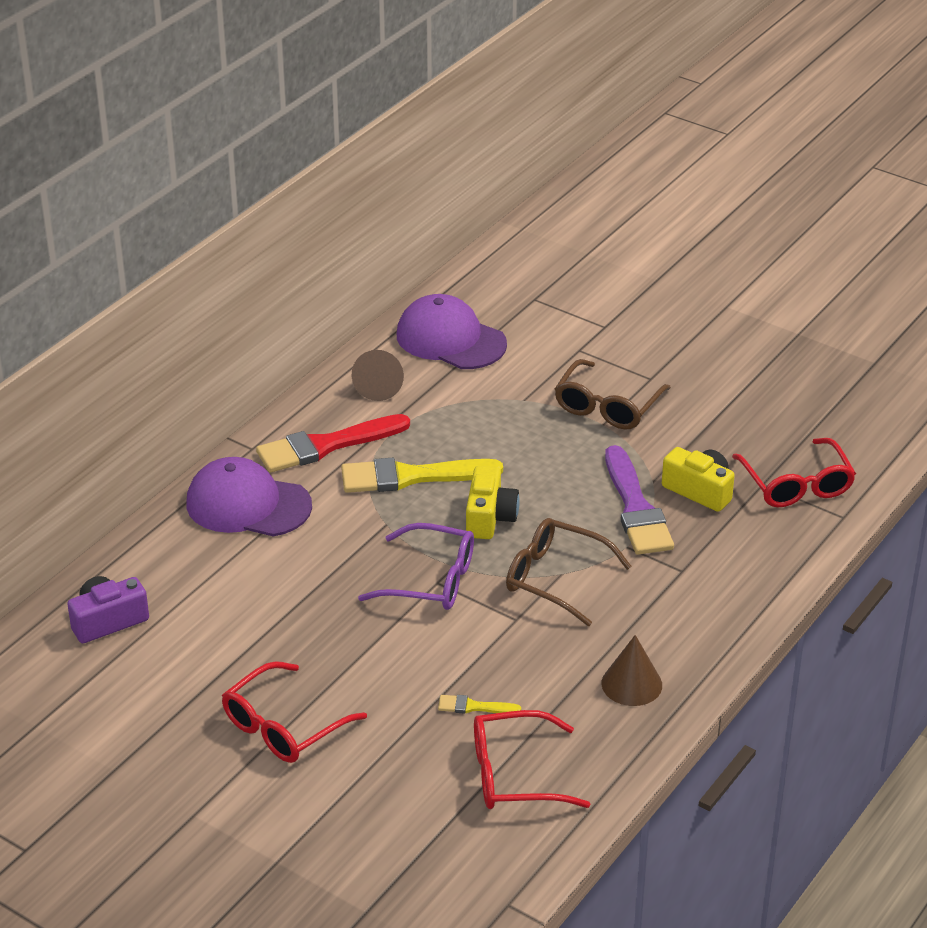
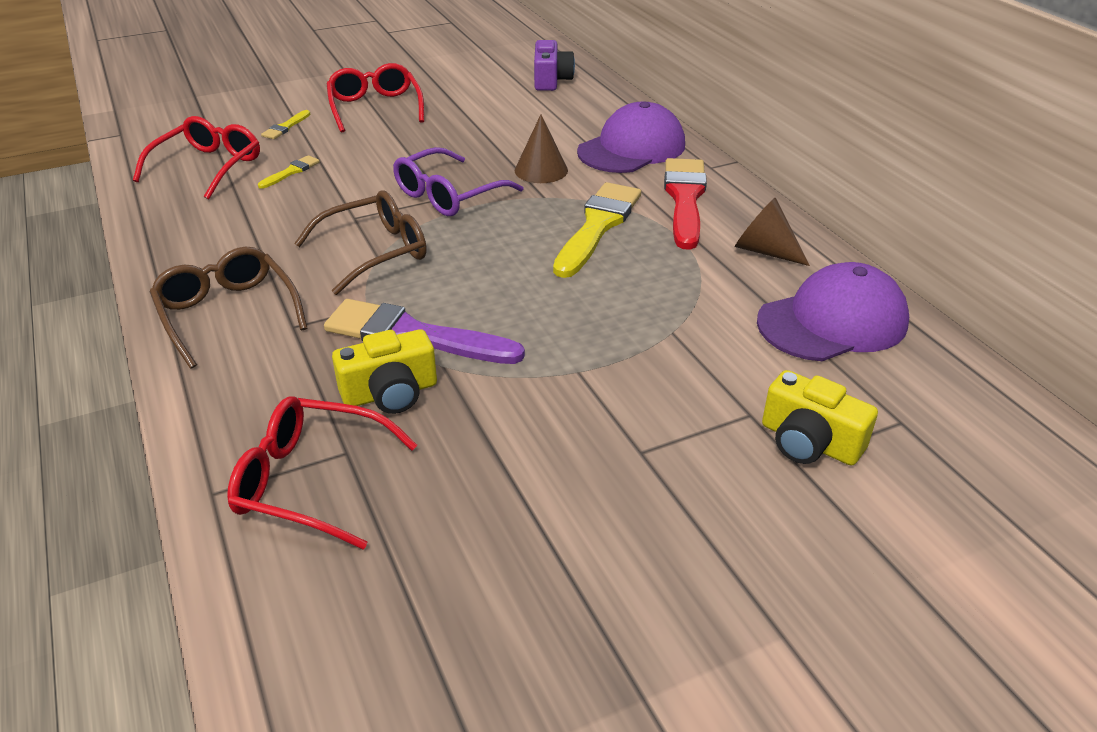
camera: 120 degrees right, 0 degrees up
(385, 771) = (285, 127): none -> yellow brush
(490, 517) = (496, 246): yellow camera -> yellow camera (809, 442)
(607, 406) = (609, 388): brown glasses -> brown glasses (227, 313)
(631, 684) = (208, 243): brown cone -> brown cone (541, 170)

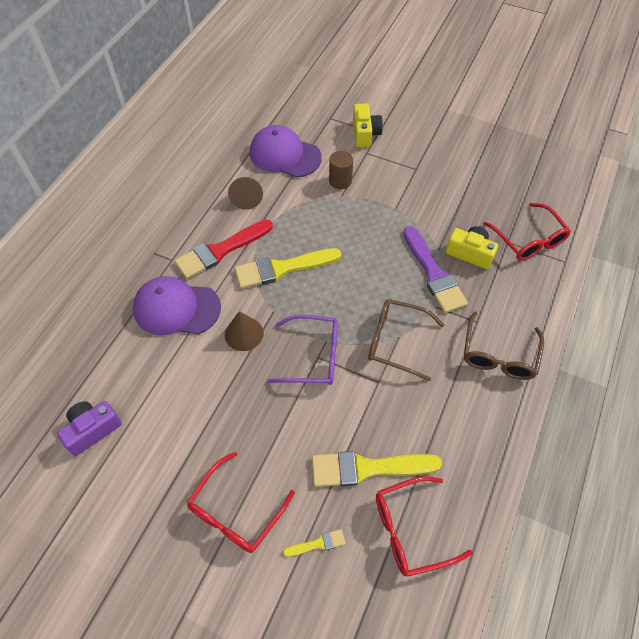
camera: 130 degrees left, 20 degrees up
(291, 172) = (367, 468): yellow brush -> yellow brush, size x2.20
(707, 347) = (340, 181): none -> brown cylinder

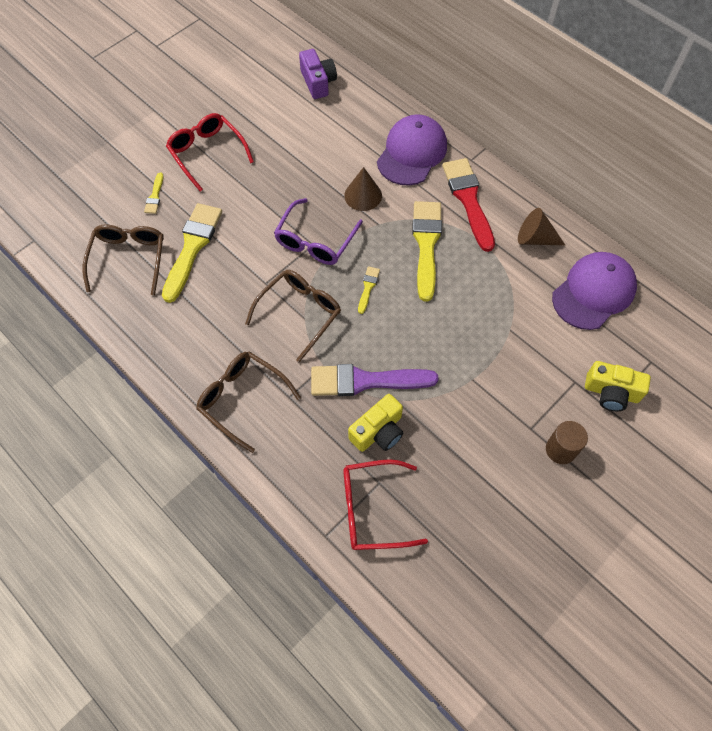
camera: 110 degrees right, 5 degrees up
(340, 181) = (534, 336): brown cylinder -> brown cylinder (560, 449)
(345, 298) = (368, 287): none -> yellow brush
(410, 530) = (129, 259): red glasses -> brown glasses

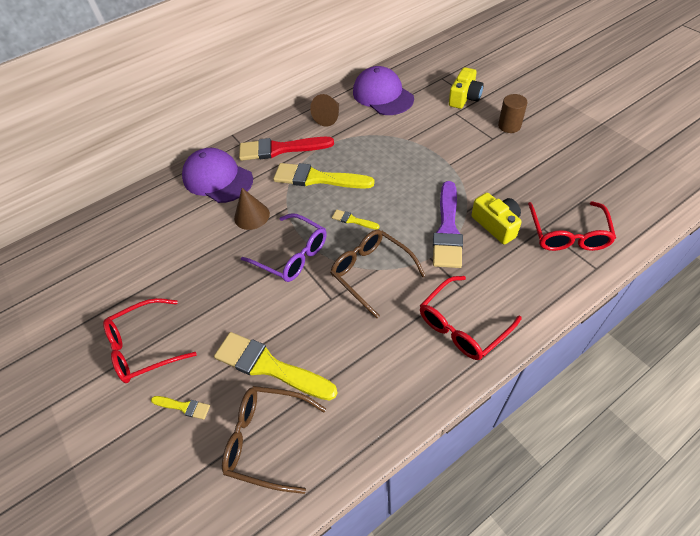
camera: 75 degrees left, 10 degrees down
(242, 399) = (462, 326): brown glasses -> red glasses
(318, 82) = (98, 240): purple camera -> none

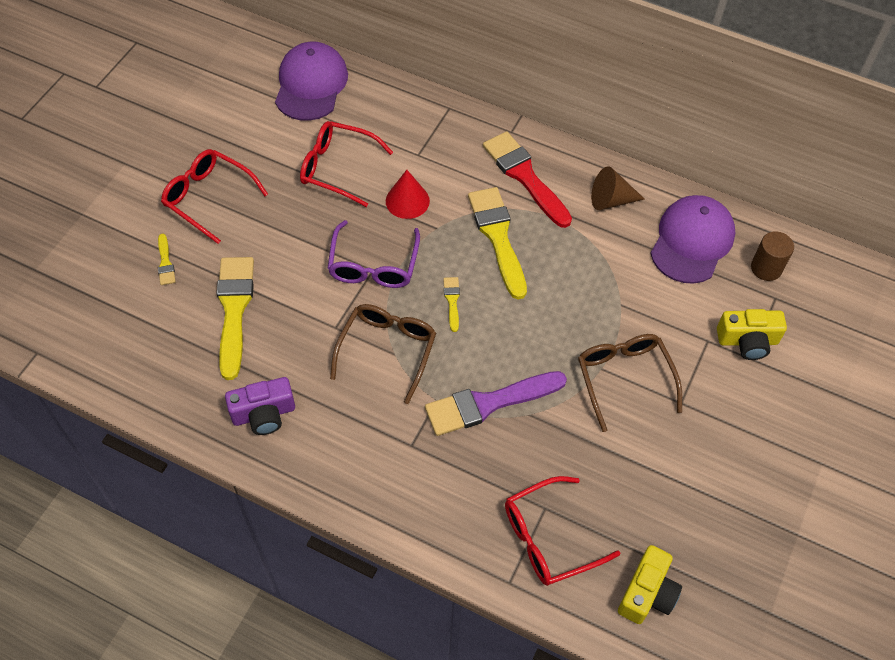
camera: 55 degrees right, 5 degrees up
(217, 179) = (443, 140): purple cap -> purple cap (311, 85)
(251, 216) = (407, 201): brown cone -> red cone
(266, 439) = (163, 343): brown glasses -> brown glasses (624, 378)
(384, 379) = (264, 414): none -> purple camera
(462, 326) = (359, 463): red glasses -> red glasses (337, 168)
(496, 225) = (523, 454): yellow camera -> yellow camera (647, 593)
(509, 126) = (719, 415): brown cylinder -> brown cylinder (766, 268)

